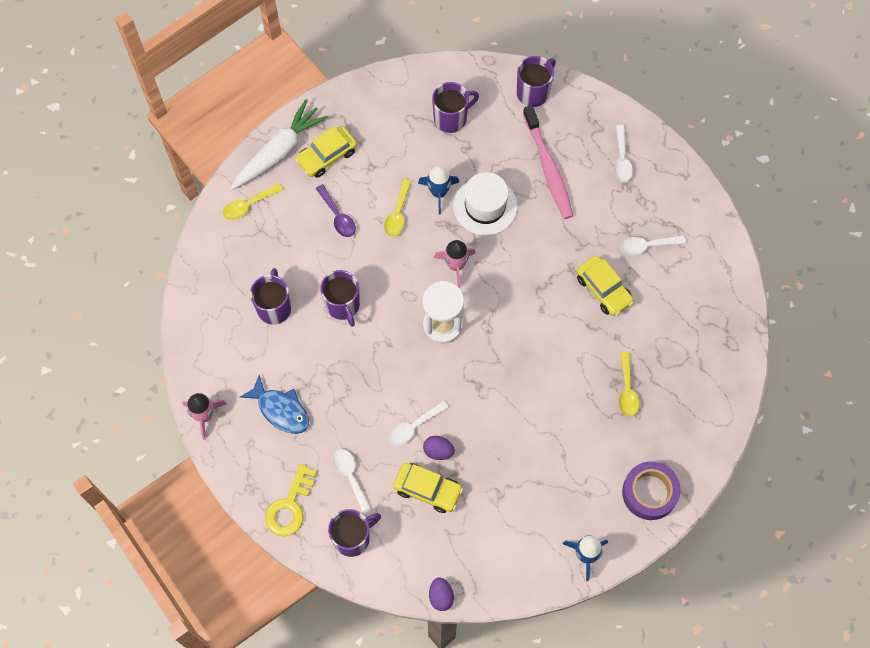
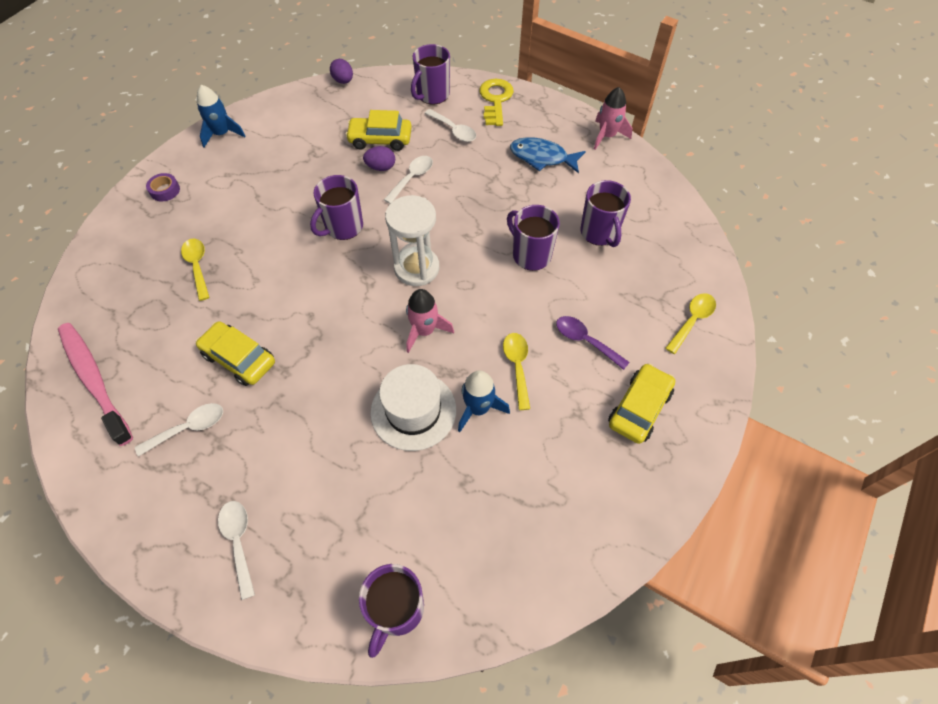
camera: 160 degrees right, 10 degrees down
(279, 151) = (699, 394): white carrot -> none
(451, 118) = (503, 519): purple mug -> purple mug (343, 227)
(548, 168) = (343, 491): pink toothbrush -> pink toothbrush (94, 380)
(649, 492) = (165, 190): purple tape -> purple tape, size x0.52

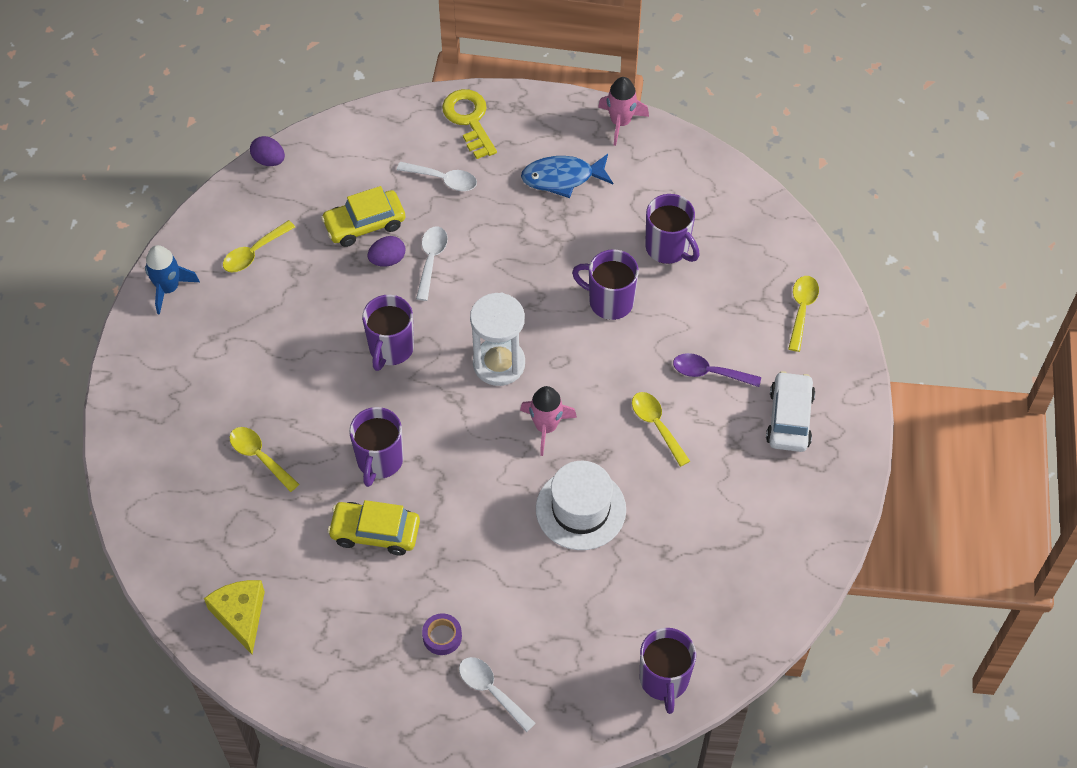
camera: 25 degrees left, 0 degrees up
(94, 380) = (240, 616): pink toothbrush -> yellow cheese
(165, 190) = (154, 385): purple tape -> purple tape (442, 636)
(189, 428) = (372, 618): white spoon -> none
(293, 132) = (254, 253): none -> yellow spoon
(432, 95) = (390, 140): purple mug -> purple mug (379, 461)
(478, 408) = (641, 481): blue rocket -> none
(639, 408) = (789, 418): yellow car -> white car

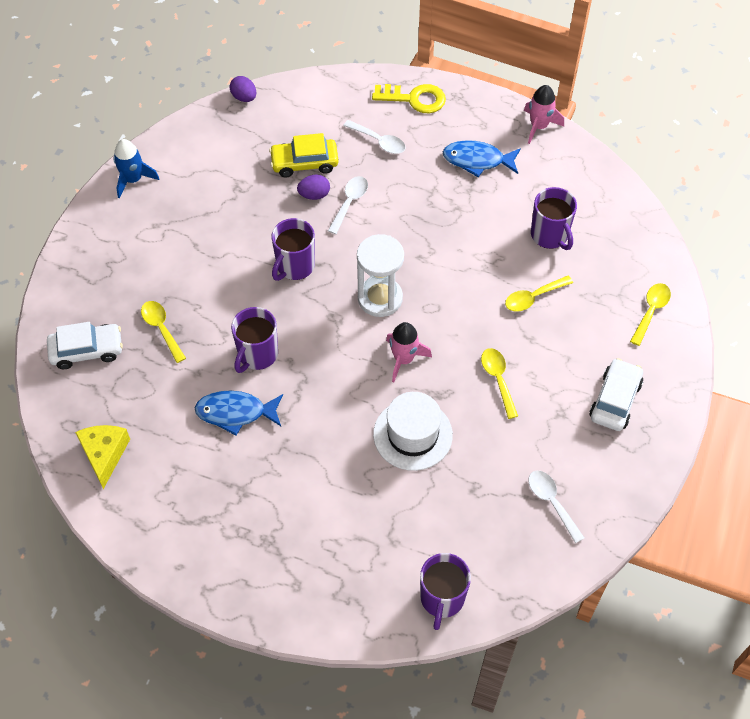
camera: 15 degrees right, 0 degrees up
(180, 502) = (87, 350): none -> white car
(254, 253) = (209, 166): yellow spoon -> yellow spoon (533, 297)
(375, 532) = (235, 413): yellow car -> blue fish
(442, 636) = (264, 513): purple tape -> none
(469, 120) = (414, 99): yellow key -> yellow key turned 105 degrees clockwise
(491, 690) = (291, 570): white spoon -> white spoon (551, 502)
(609, 301) = (487, 268): purple mug -> none
(709, 372) = (556, 346): purple spoon -> none

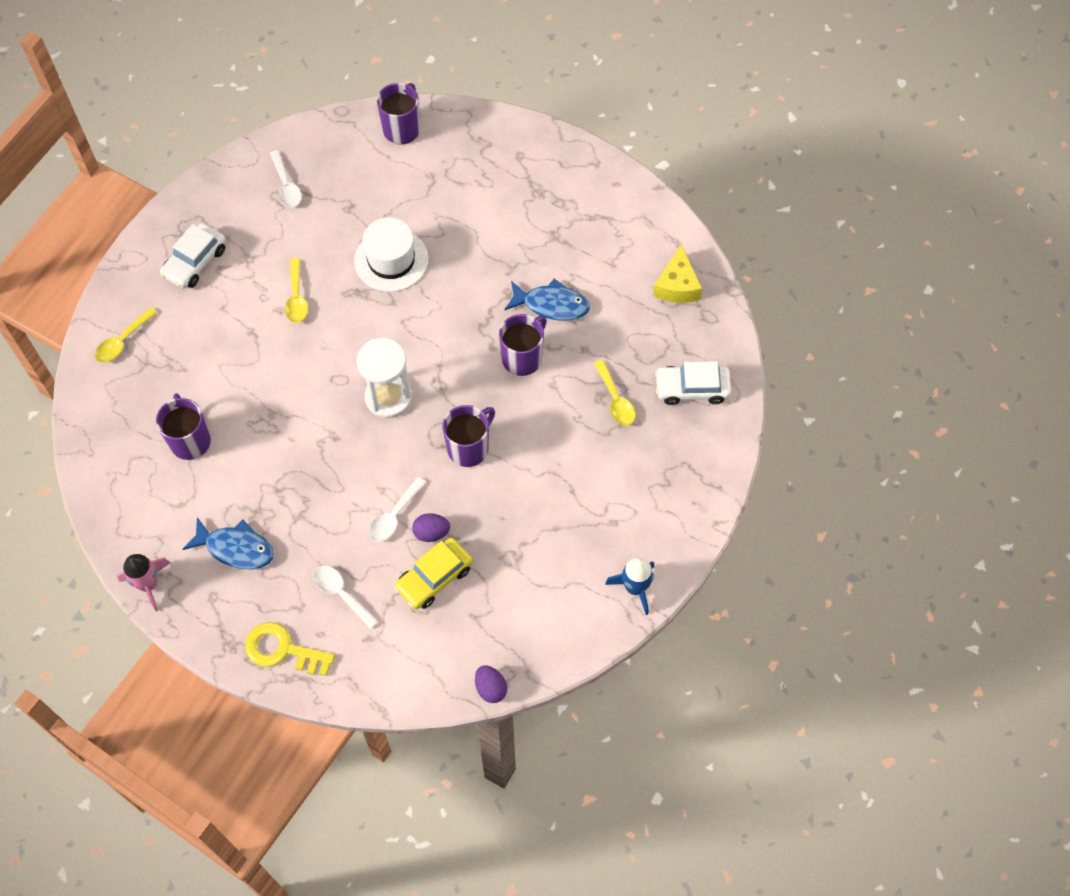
camera: 170 degrees left, 5 degrees up
(304, 163) = (434, 578): yellow car -> yellow car turned 135 degrees clockwise
(403, 359) = (381, 331): pink rocket -> none
(533, 297) = (233, 374): yellow spoon -> none

